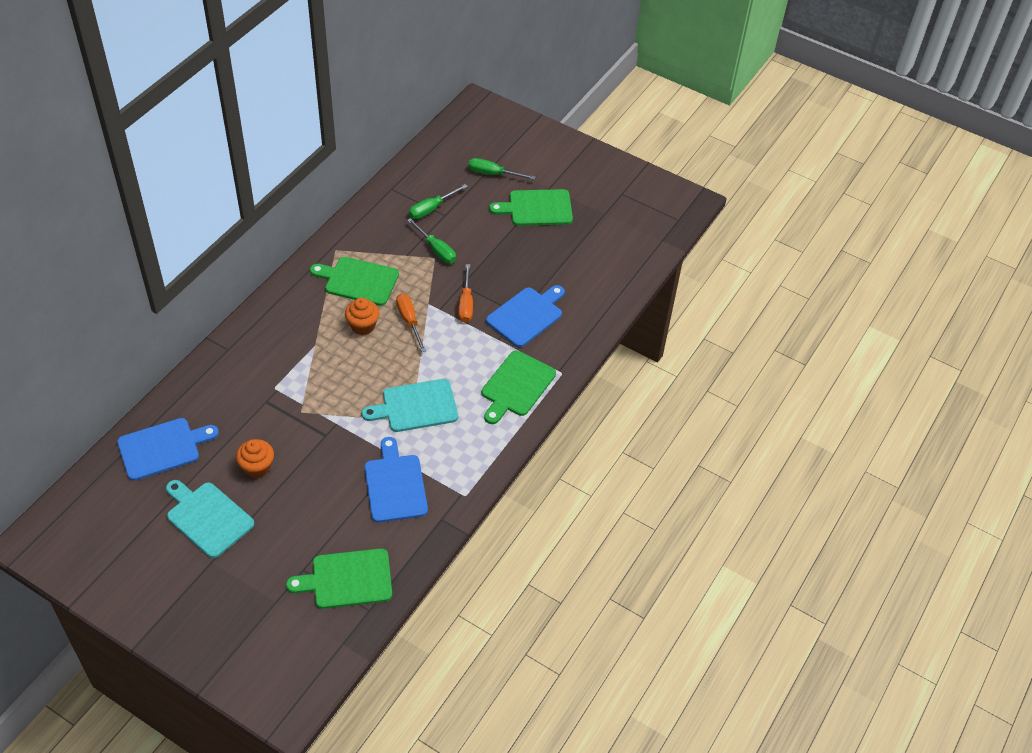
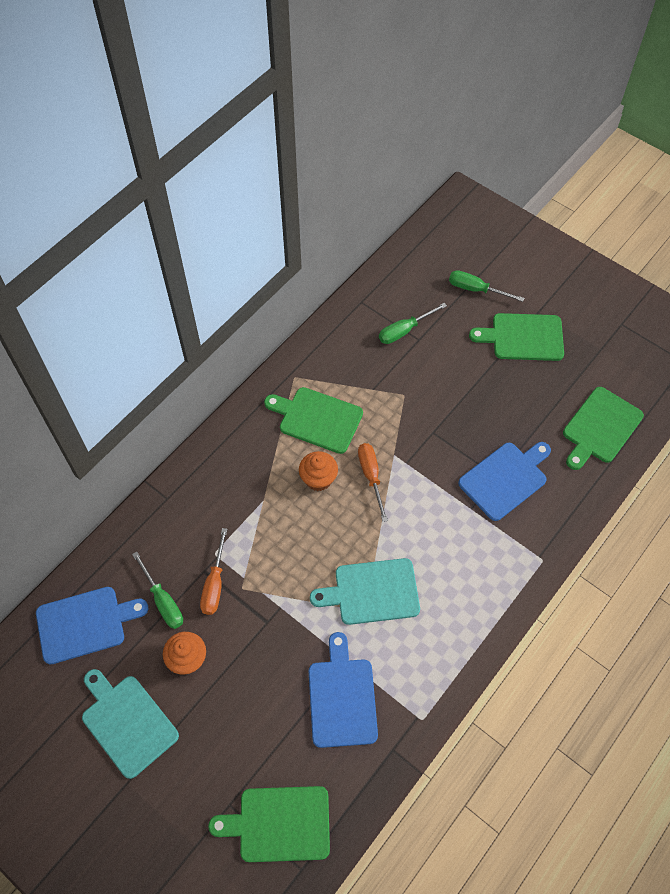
camera: 10 degrees right, 10 degrees up
(436, 250) = (406, 384): green screwdriver -> green screwdriver (163, 601)
(466, 304) = (436, 458): orange screwdriver -> orange screwdriver (215, 584)
(516, 386) = (489, 574): green cutting board -> green cutting board (600, 428)

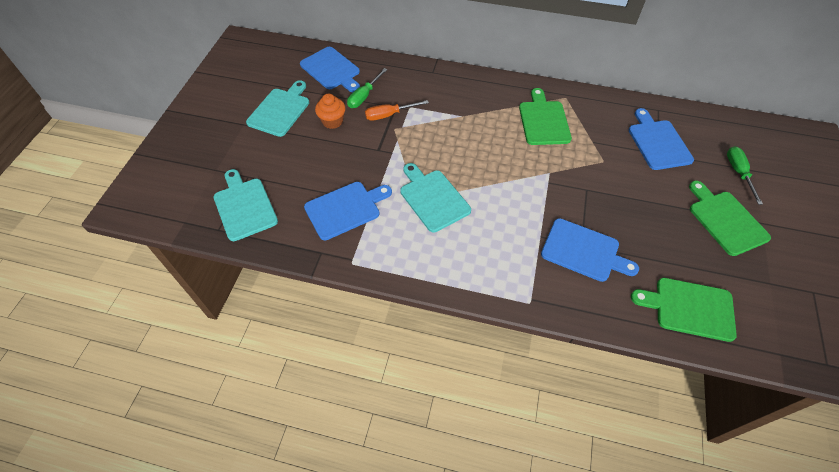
camera: 65 degrees right, 5 degrees down
(279, 824) = (244, 206): green cutting board -> turquoise cutting board
(318, 479) = (498, 138): orange cupcake -> none
(371, 476) = (522, 166): orange screwdriver -> none
(404, 330) = (658, 142): green screwdriver -> blue cutting board

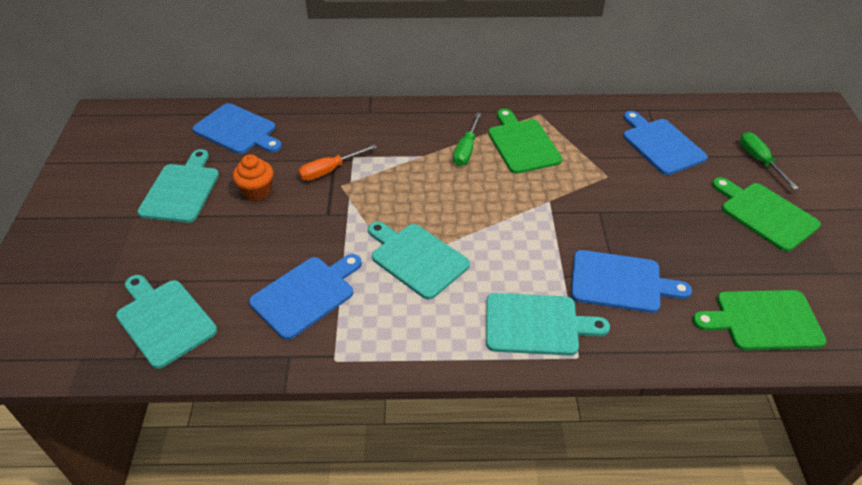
camera: 15 degrees left, 10 degrees down
(364, 96) = (290, 154): green screwdriver -> green screwdriver (466, 150)
(506, 270) = (536, 324): none -> turquoise cutting board

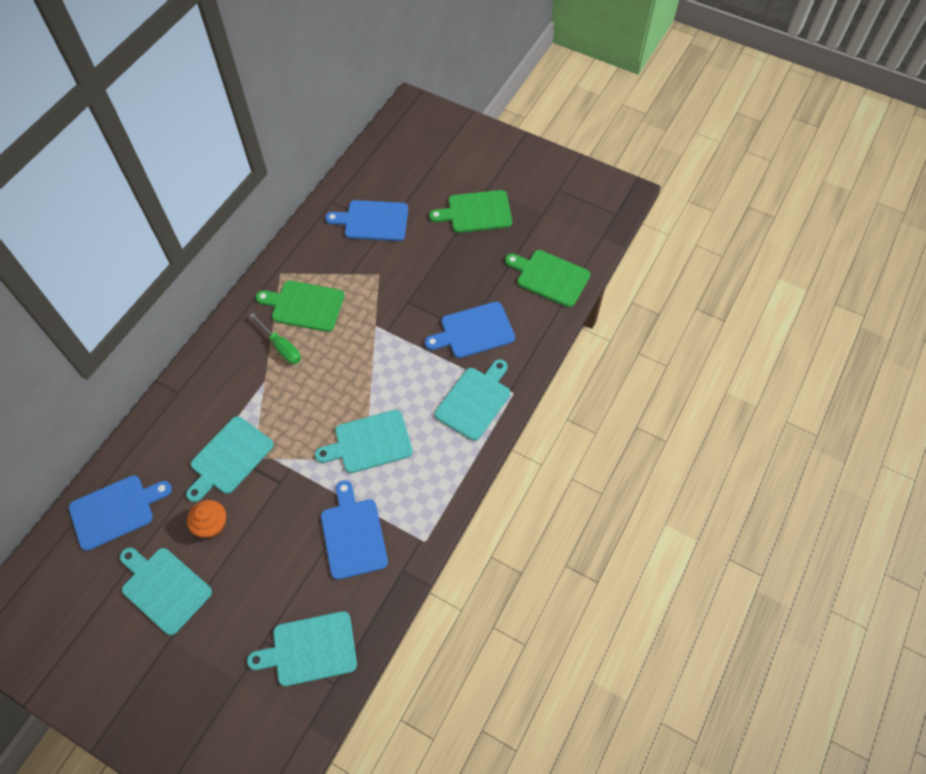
camera: 60 degrees left, 15 degrees up
(330, 170) = (229, 458): orange screwdriver -> turquoise cutting board
(620, 282) = (474, 331): blue cutting board -> blue cutting board turned 150 degrees counterclockwise
(759, 161) = (431, 178): green screwdriver -> none
(763, 320) = (550, 277): green cutting board -> green cutting board turned 90 degrees clockwise

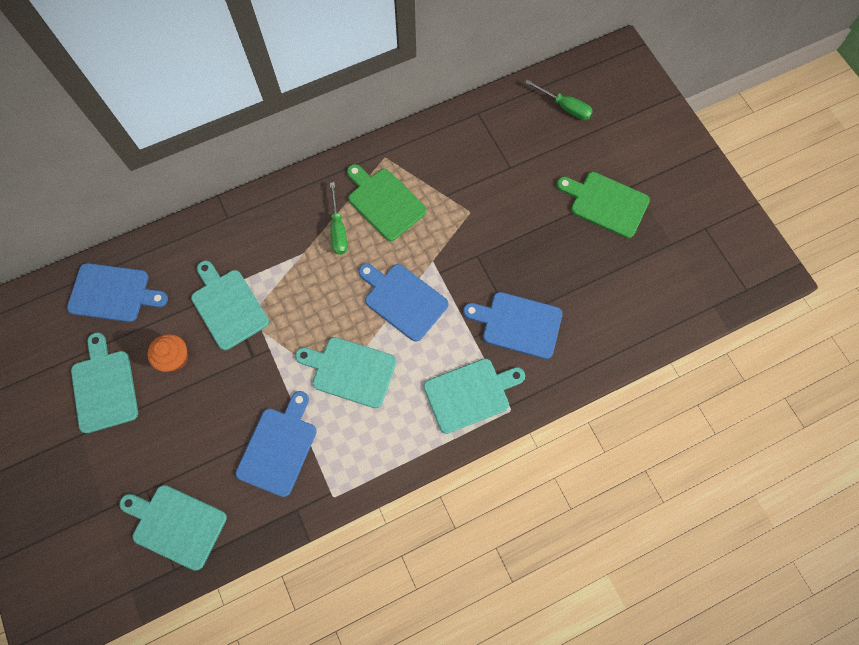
camera: 35 degrees right, 10 degrees up
(229, 458) = (228, 306): turquoise cutting board -> turquoise cutting board turned 75 degrees clockwise
(373, 221) = (502, 154): blue cutting board -> blue cutting board (403, 300)
(396, 163) = (564, 107): none -> green screwdriver
(550, 277) = (630, 315): green cutting board -> none

